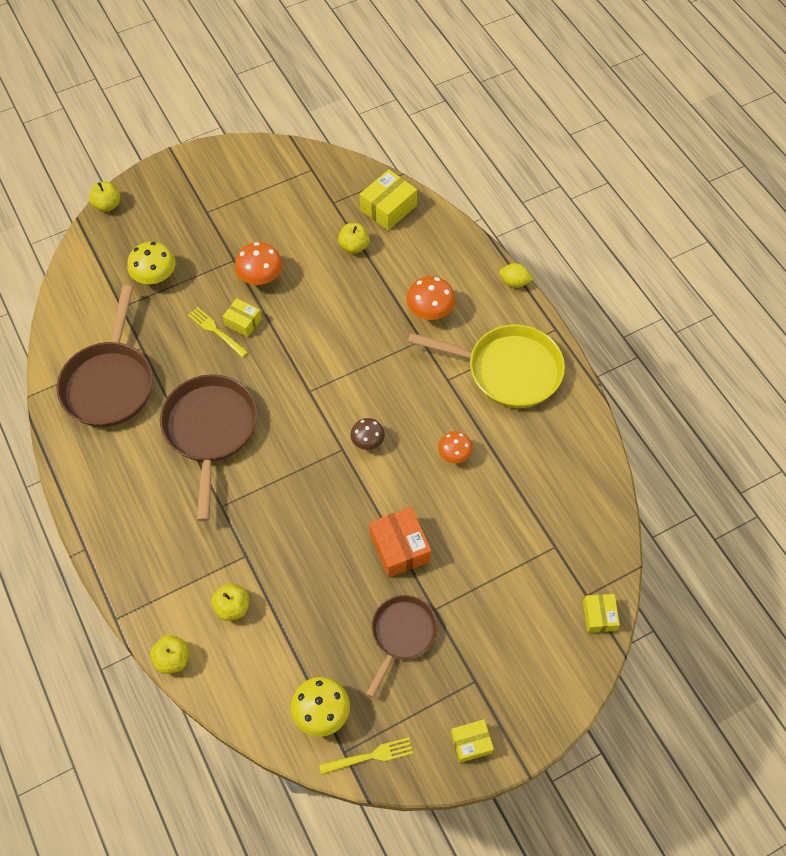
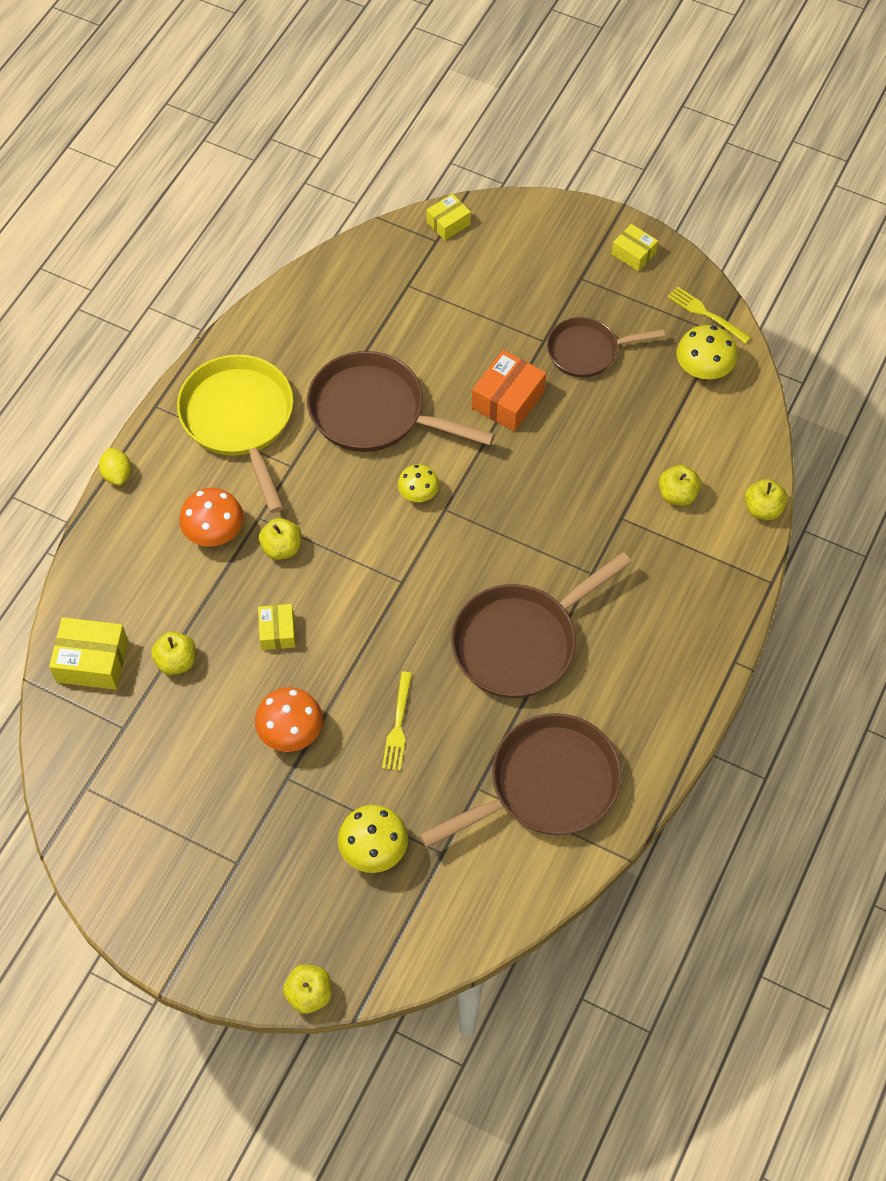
camera: 125 degrees left, 0 degrees up
(243, 322) = (365, 706): yellow box -> yellow box (277, 632)
(367, 441) = (418, 493): brown mushroom -> yellow mushroom
(388, 340) = (282, 548): none -> yellow apple
(454, 454) = (374, 412): orange mushroom -> brown pan

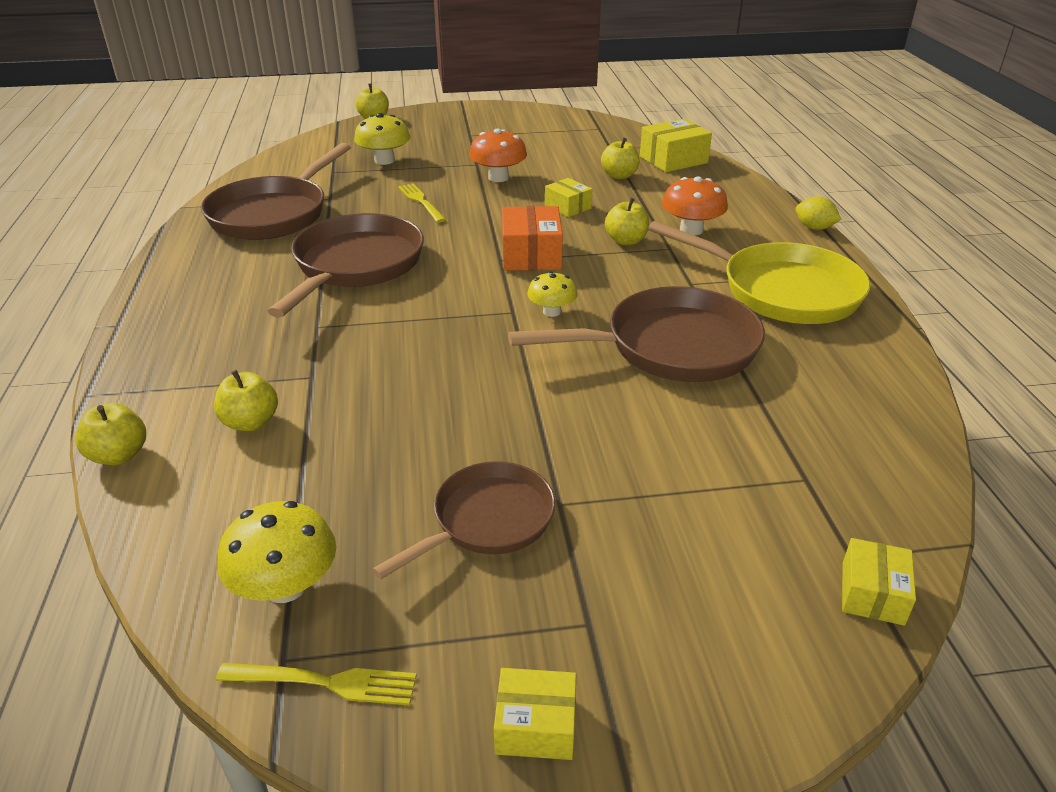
camera: 145 degrees right, 25 degrees down
(508, 400) = (540, 419): orange box -> orange box (531, 255)

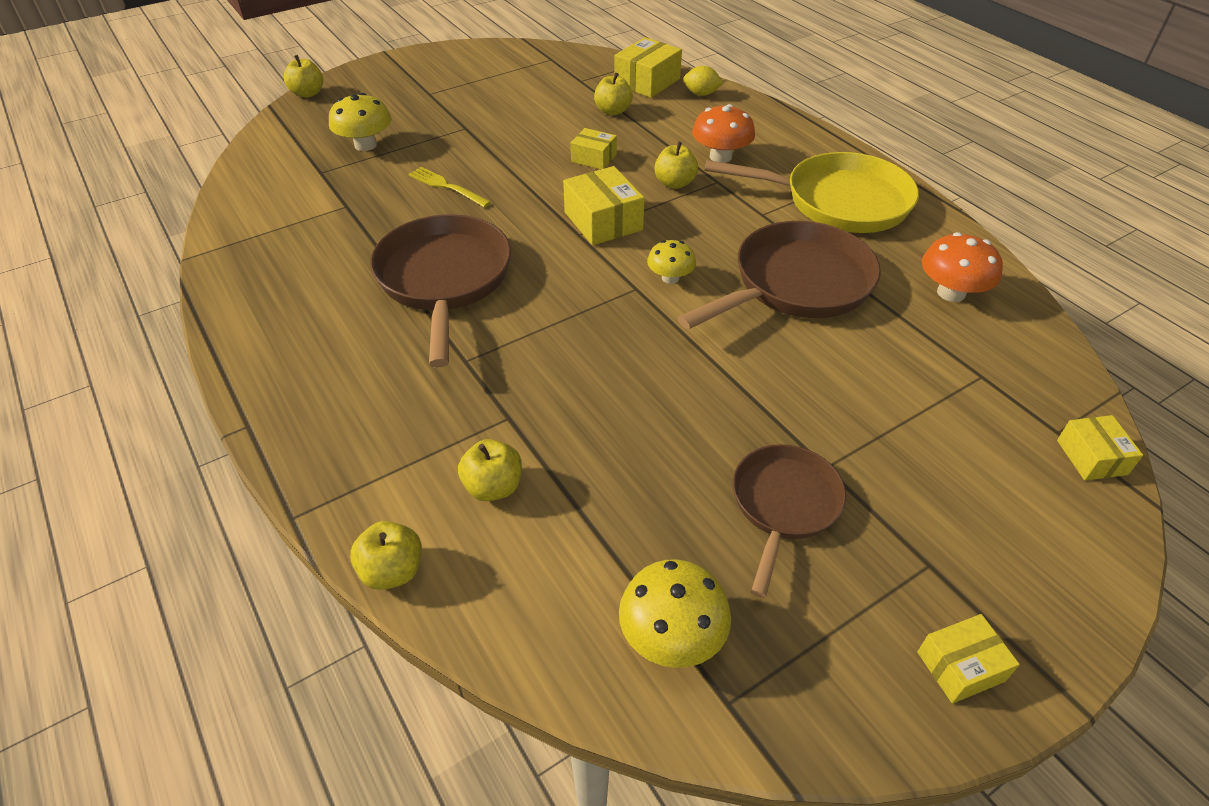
camera: 25 degrees left, 10 degrees up
(273, 214) = (300, 241): brown pan -> none
(326, 682) = (780, 706): yellow fork -> none
(498, 177) = (500, 139): orange mushroom -> orange mushroom (951, 293)
(531, 255) = (603, 221): orange box -> yellow box
(814, 228) = (817, 129): yellow lemon -> yellow lemon (701, 94)

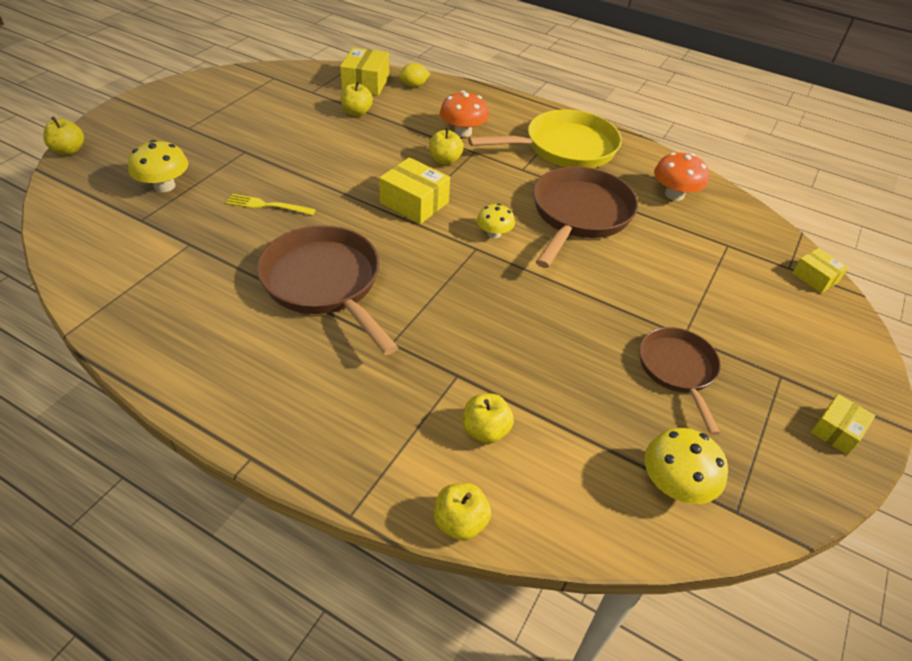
camera: 30 degrees left, 0 degrees up
(594, 158) = (370, 154): yellow box -> none

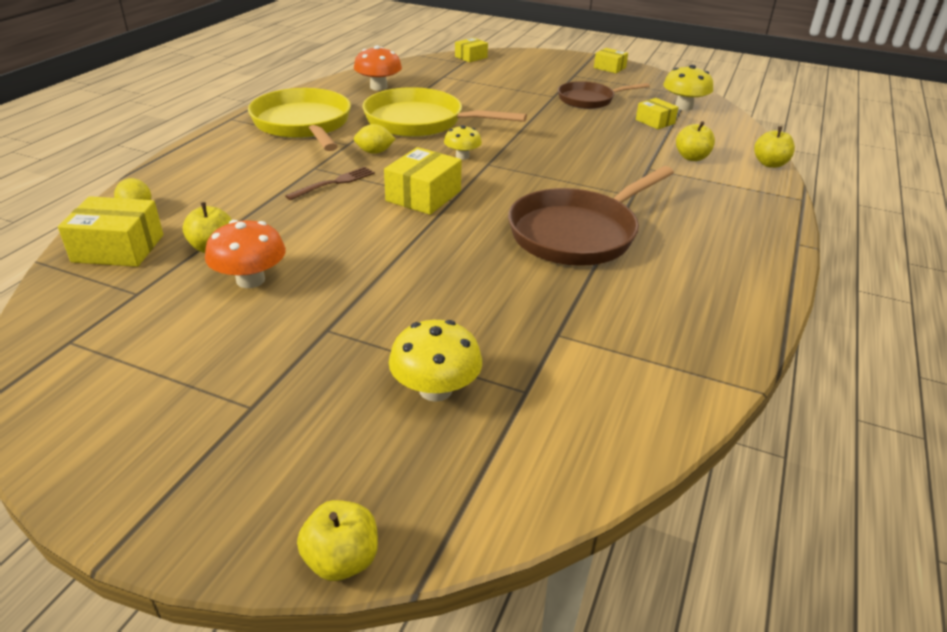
camera: 95 degrees left, 10 degrees down
(266, 205) = (457, 289): yellow fork -> none
(445, 160) = (334, 183): yellow apple -> brown fork
(463, 132) = (270, 175): orange mushroom -> orange mushroom (250, 280)
(504, 183) = (374, 152): none -> yellow lemon
(579, 215) = (420, 122): brown pan -> yellow pan
(607, 426) = (655, 121): none -> yellow box

